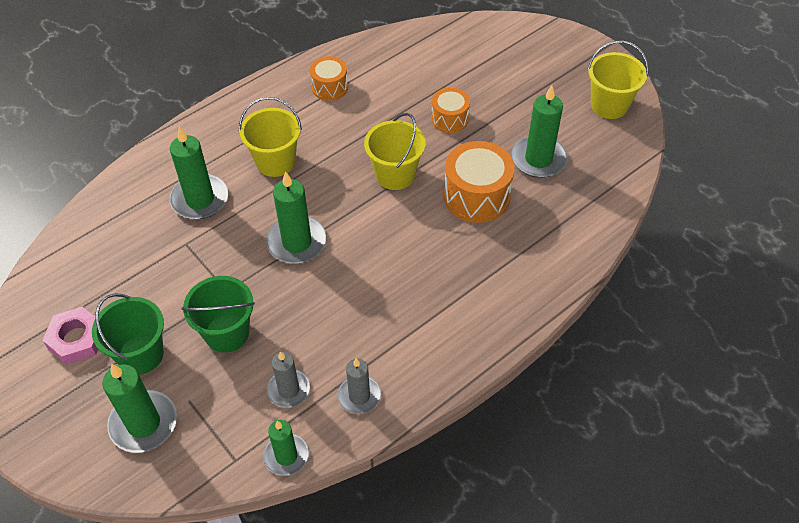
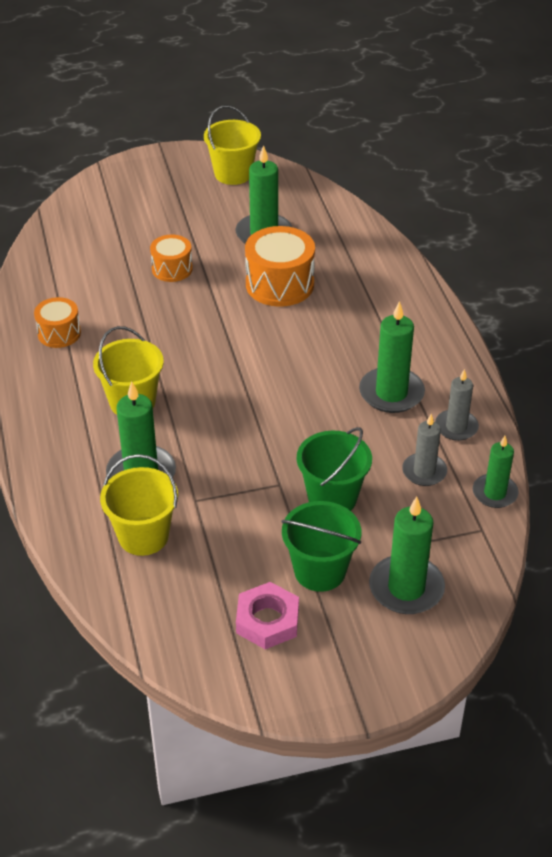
camera: 65 degrees left, 10 degrees down
(297, 242) = (252, 417): green candle -> green candle (391, 393)
(395, 174) = (215, 325): yellow bucket -> yellow bucket (143, 536)

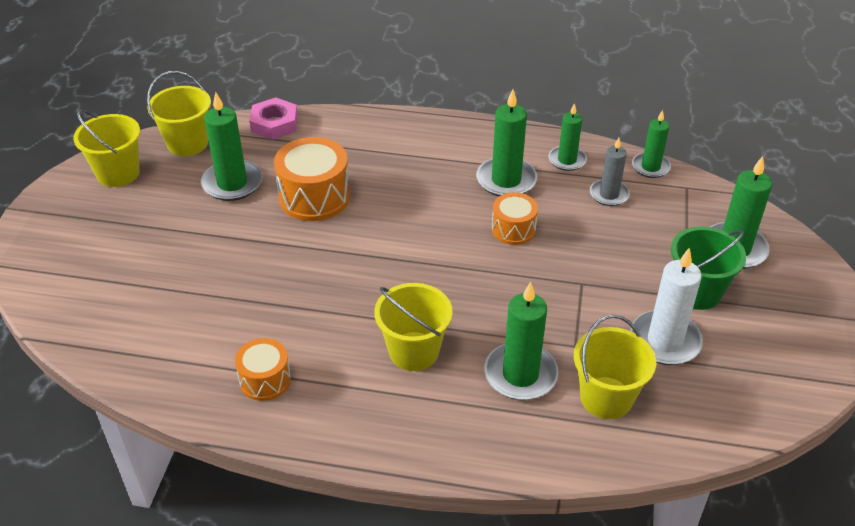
camera: 65 degrees left, 0 degrees up
(172, 269) = (230, 261): orange drum -> orange drum (513, 229)
(237, 561) = (664, 341): none -> white candle
(267, 621) = (743, 343): pink nut -> pink nut (274, 124)
(296, 192) = (187, 143): none -> yellow bucket
(332, 498) = (614, 256): green bucket -> none
(456, 427) = (567, 160): grey candle -> green candle

